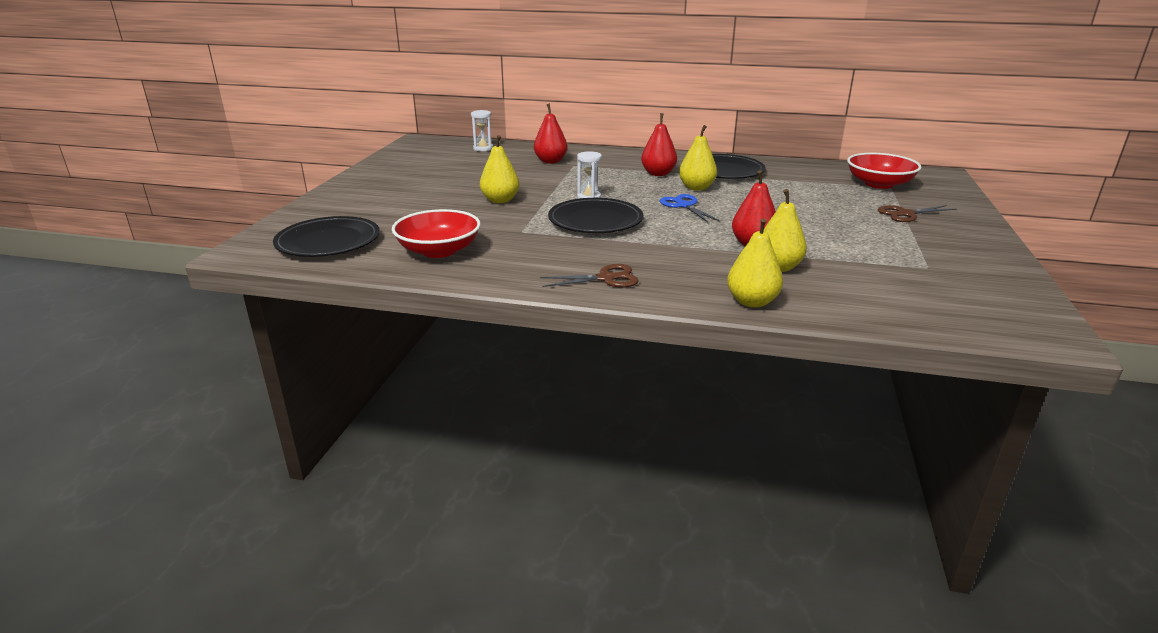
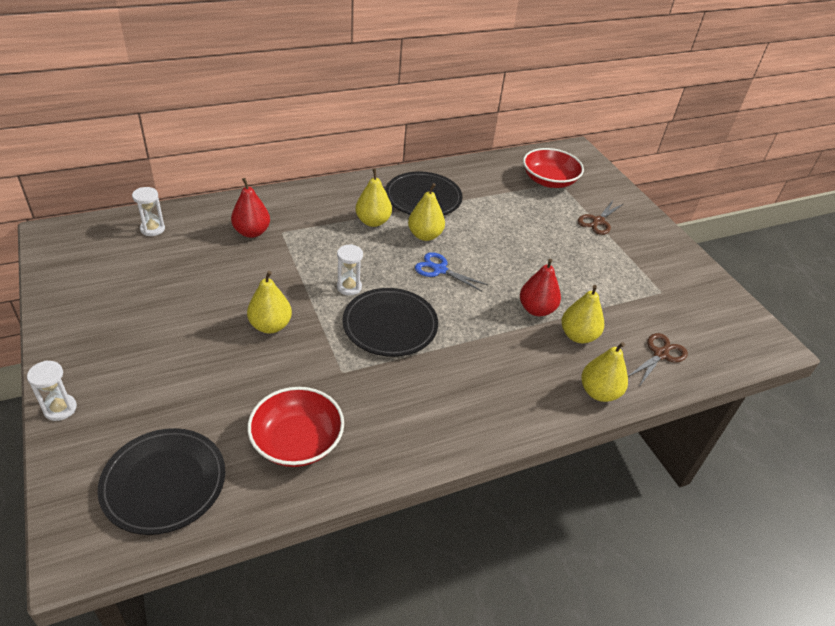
camera: 40 degrees left, 15 degrees up
(318, 200) = (60, 409): none -> white hourglass
(606, 278) = (477, 413): brown scissors -> brown scissors (660, 354)
(658, 174) = (373, 221): red pear -> yellow pear

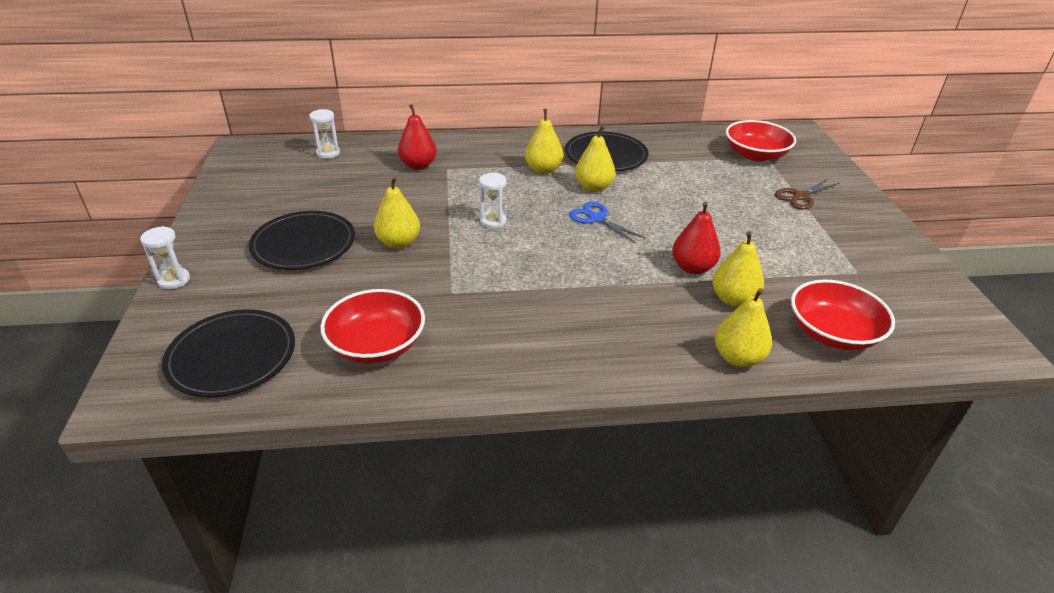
camera: 20 degrees right, 5 degrees down
(390, 325) = (520, 259): black plate -> black plate (304, 245)
(660, 354) = (832, 333): brown scissors -> red bowl

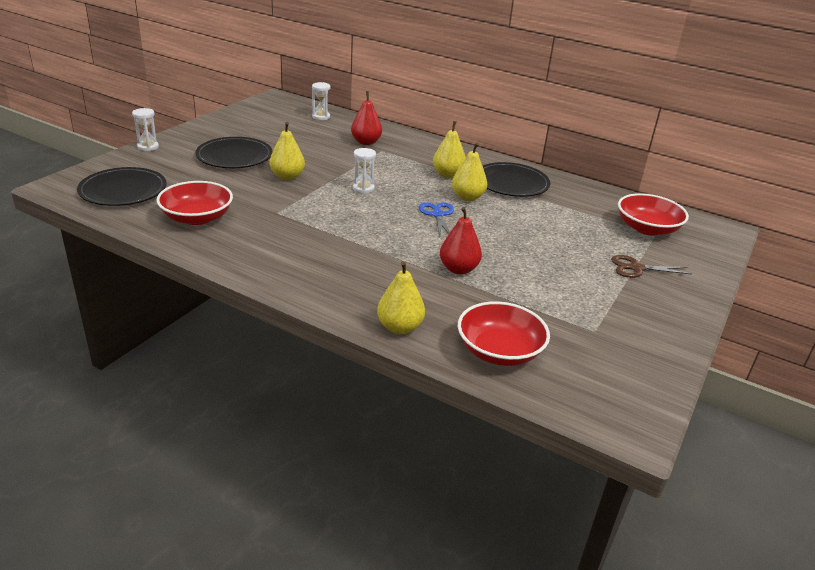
camera: 35 degrees right, 5 degrees down
(733, 299) = (456, 298): yellow pear -> none

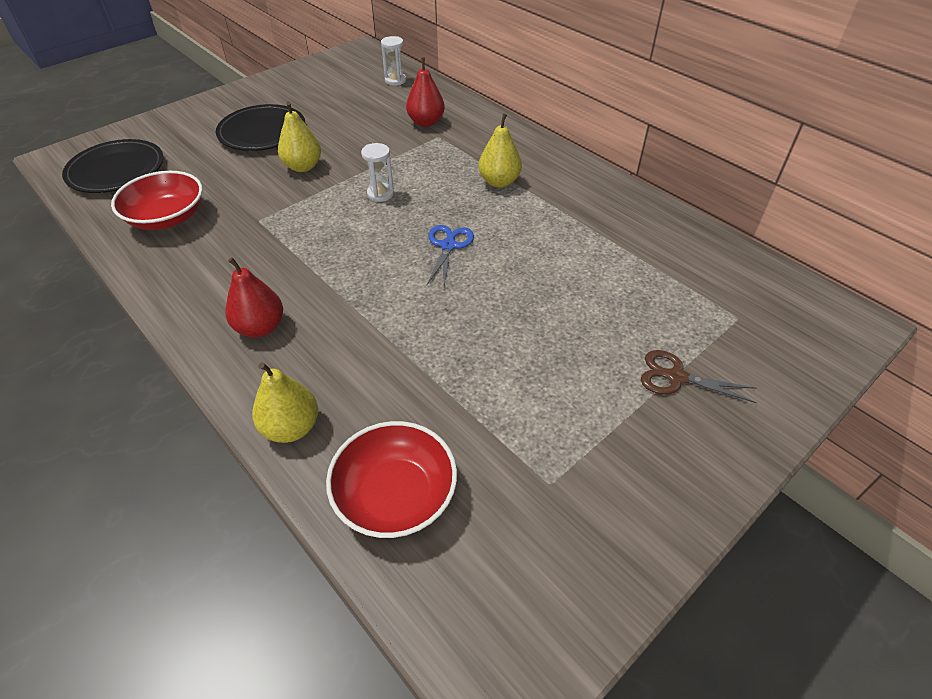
camera: 20 degrees right, 15 degrees up
(148, 147) = (180, 111): white hourglass -> none
(458, 269) = (423, 340): red pear -> red pear (260, 327)
(467, 197) = (503, 222): yellow pear -> none
(511, 183) = (575, 204): black plate -> none
(647, 228) = (731, 305): red bowl -> none

